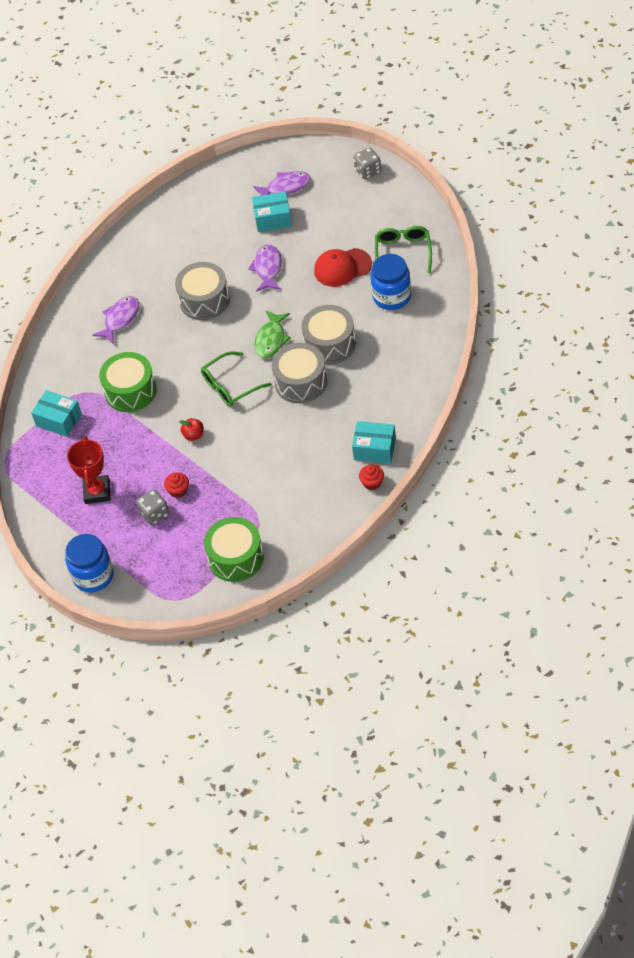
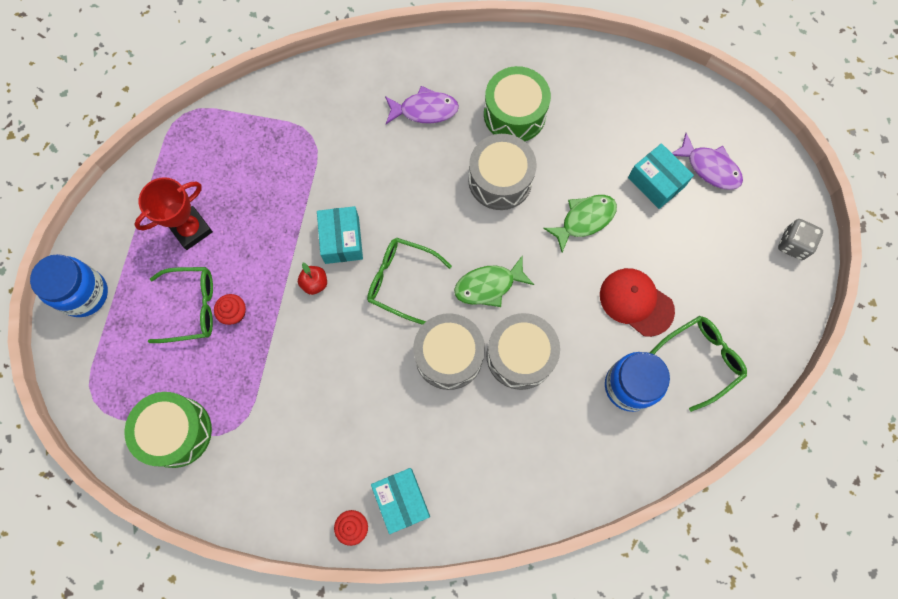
camera: 50 degrees right, 20 degrees up
(59, 420) = (262, 133): turquoise box -> turquoise box (342, 240)
(130, 391) = (337, 180): green drum -> green drum (514, 114)
(154, 514) = (192, 307): grey dice -> green glasses
(268, 268) = (584, 220): purple fish -> green fish

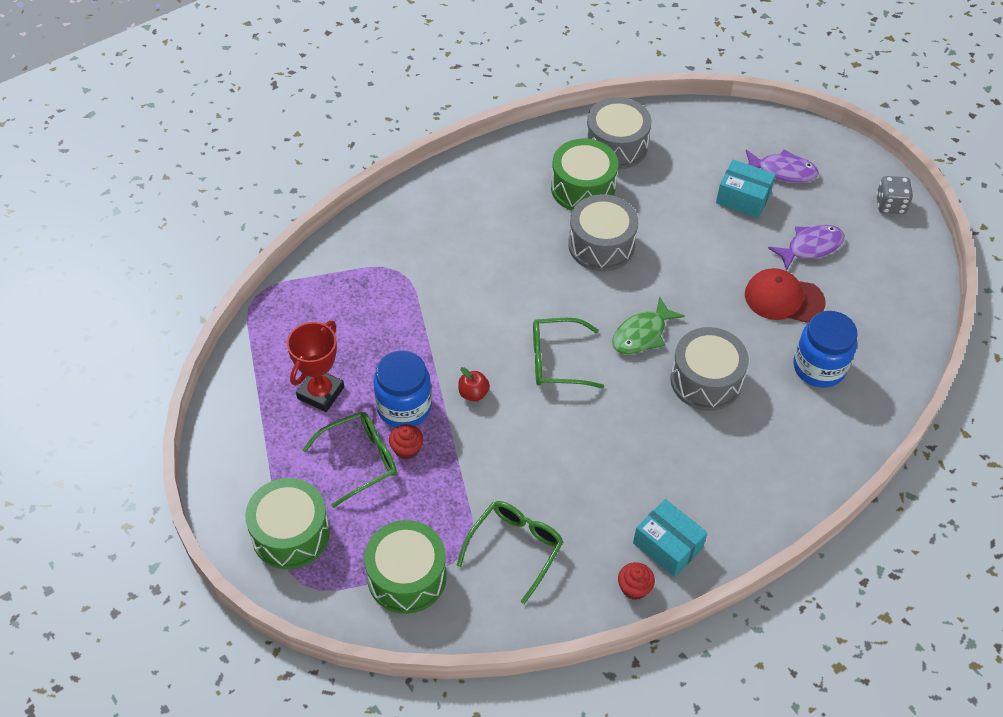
camera: 25 degrees left, 20 degrees down
(84, 294) = (238, 491): blue jar -> blue jar (404, 407)
(106, 352) = (290, 534): none -> green drum
(342, 240) = (479, 347): turquoise box -> none
(424, 110) = (496, 213): purple fish -> purple fish (810, 247)
(449, 355) = (639, 406): grey drum -> grey drum (616, 146)
(584, 220) = (697, 250): green fish -> none
(701, 359) = (868, 322): green glasses -> green glasses (515, 548)

